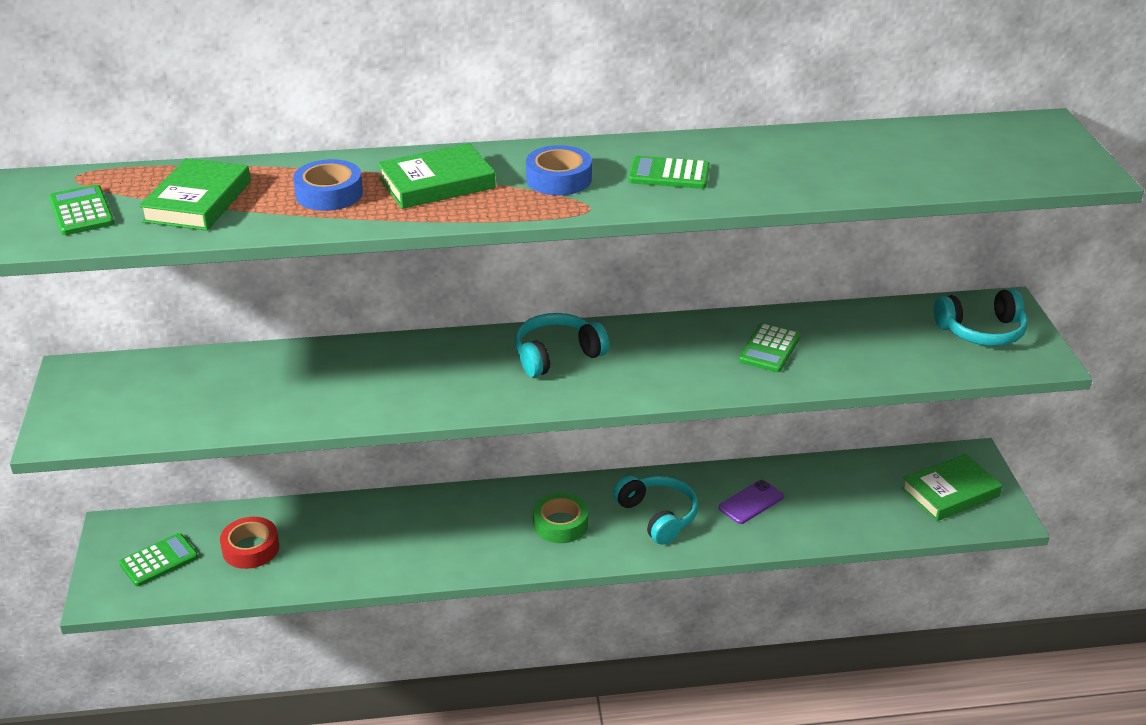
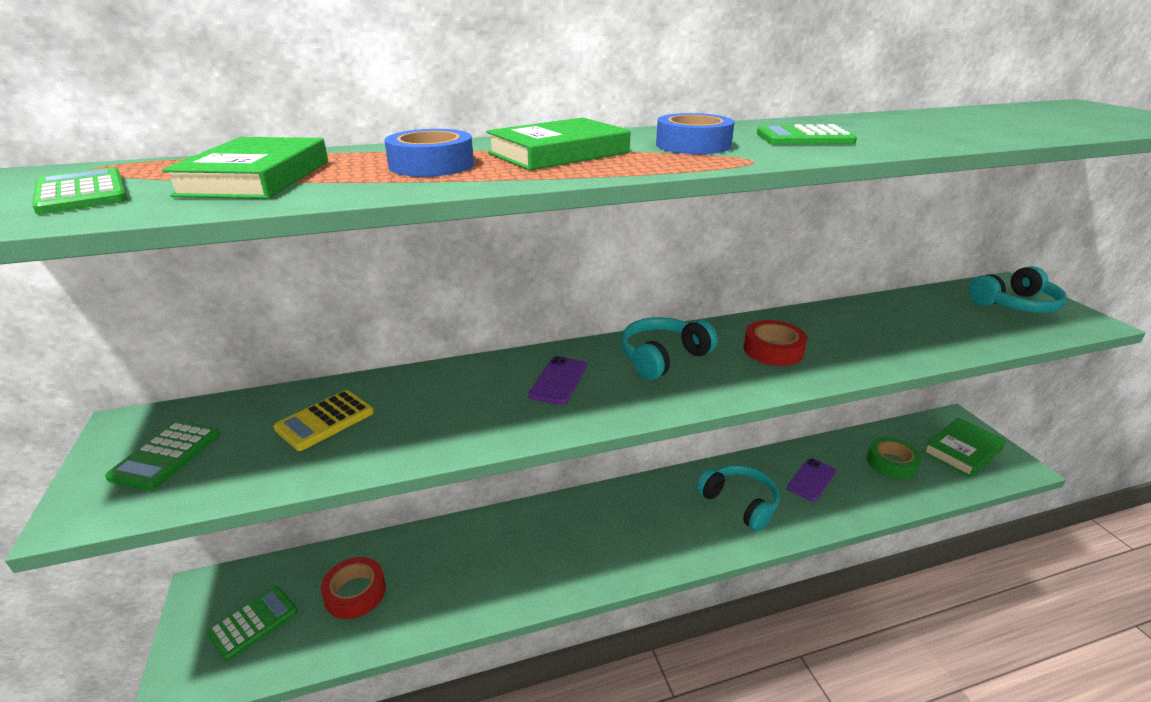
camera: 10 degrees left, 5 degrees down
(234, 385) = (325, 421): none -> yellow calculator
(447, 369) = (558, 381): none -> purple phone
(560, 524) = (657, 523): green tape -> green tape (891, 463)
(671, 358) = (773, 350): none -> red tape
(769, 349) = (854, 333): green calculator -> green calculator (166, 456)

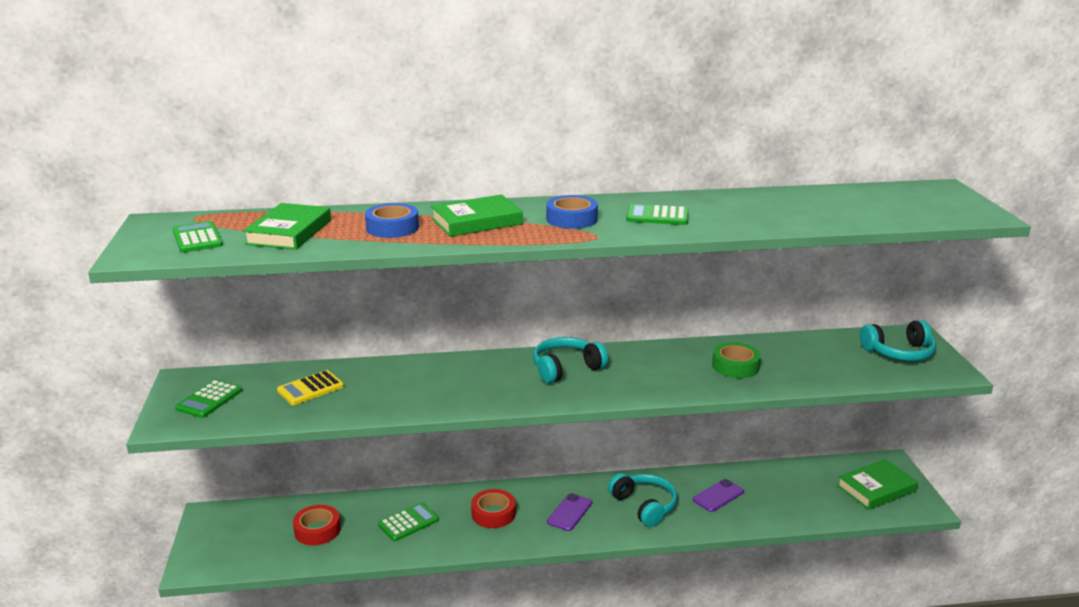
camera: 10 degrees right, 5 degrees down
(253, 623) = (242, 539): green calculator -> green calculator (408, 522)
(558, 381) = (480, 378): purple phone -> purple phone (569, 512)
(773, 350) = (657, 371): red tape -> red tape (493, 514)
(891, 463) = (801, 491): green tape -> green tape (735, 366)

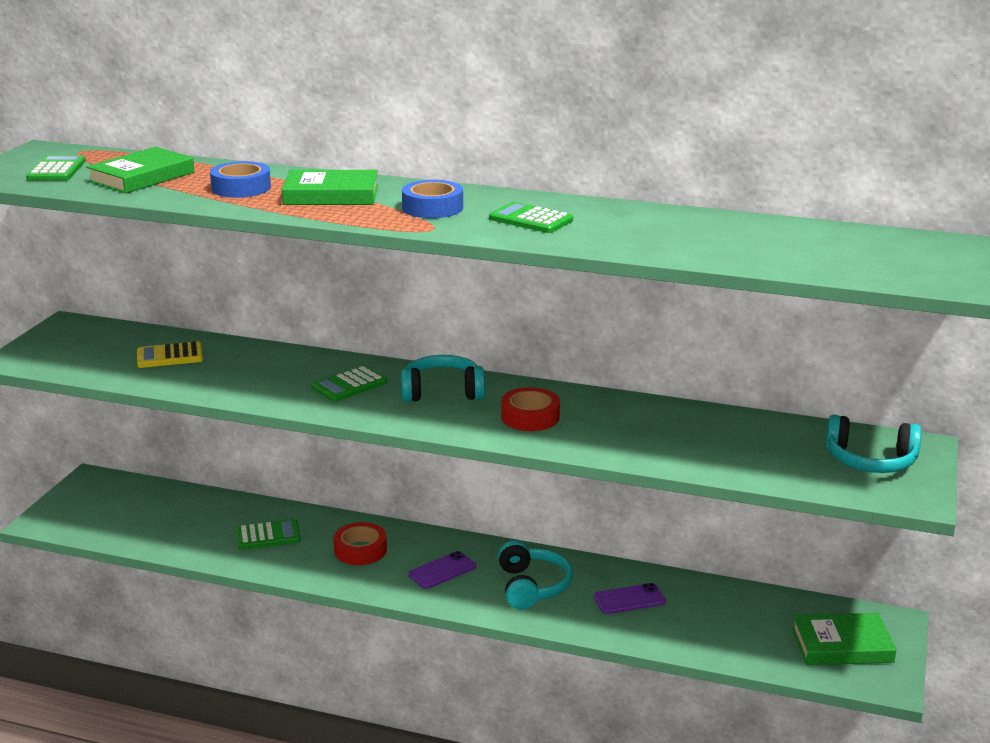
camera: 25 degrees right, 0 degrees up
(209, 400) = (71, 346): green calculator -> green calculator (349, 385)
(317, 530) = (176, 519): red tape -> red tape (530, 417)
(735, 366) = (638, 430): green tape -> none

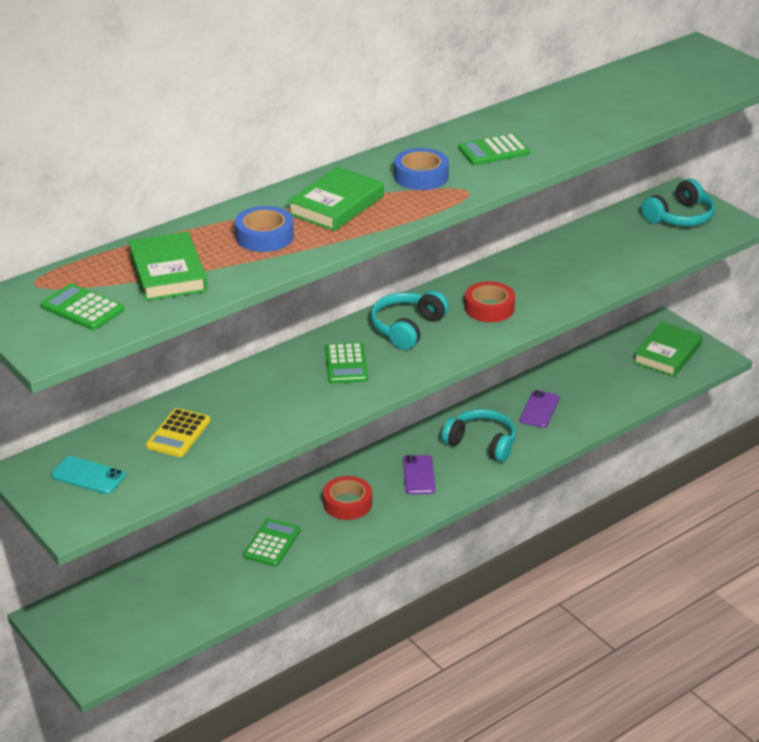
camera: 55 degrees left, 10 degrees up
(80, 345) = (88, 476): none -> turquoise phone

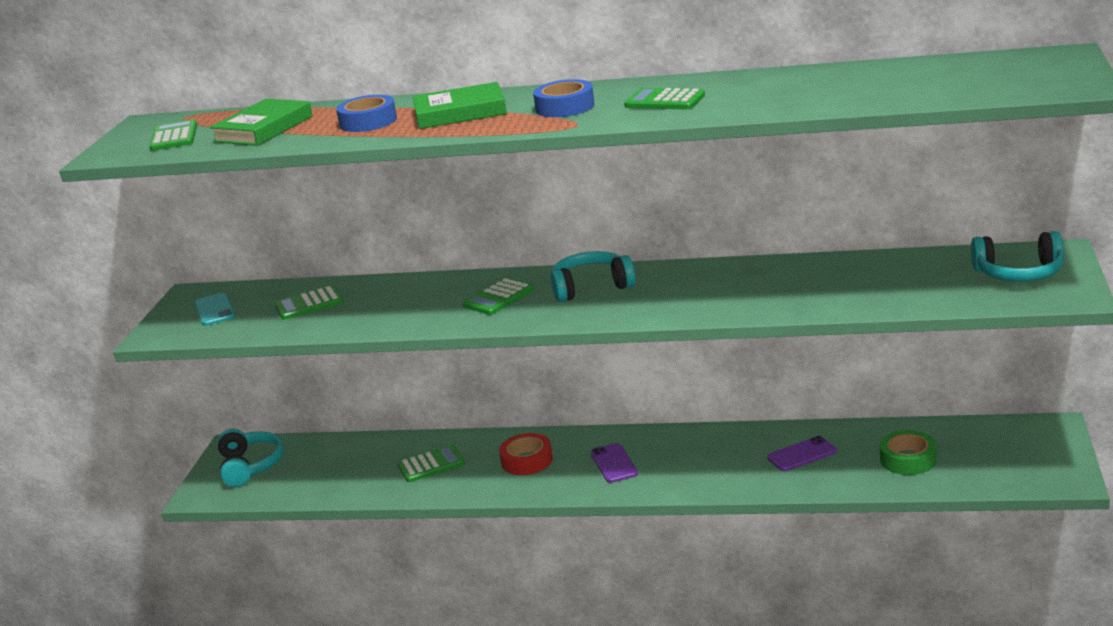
camera: 50 degrees right, 10 degrees down
(178, 433) = (309, 304): yellow calculator -> green calculator
(419, 475) = (614, 463): purple phone -> purple phone turned 60 degrees counterclockwise
(482, 443) = (705, 461): turquoise headphones -> turquoise headphones (250, 466)
(489, 308) = (685, 294): red tape -> none
(610, 383) = (908, 459): none -> green tape
(667, 354) = (1014, 456): green book -> none

